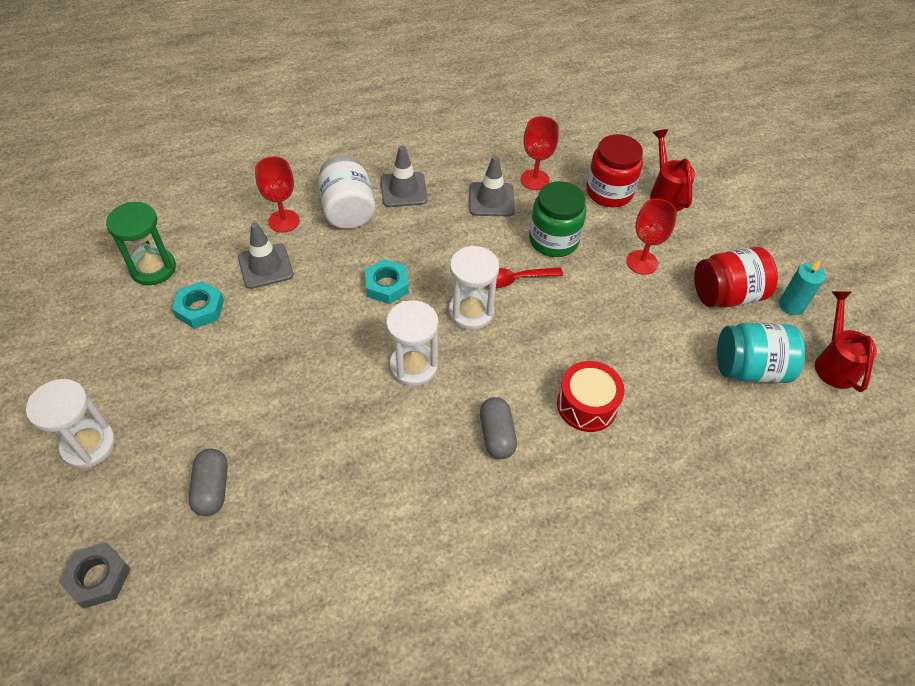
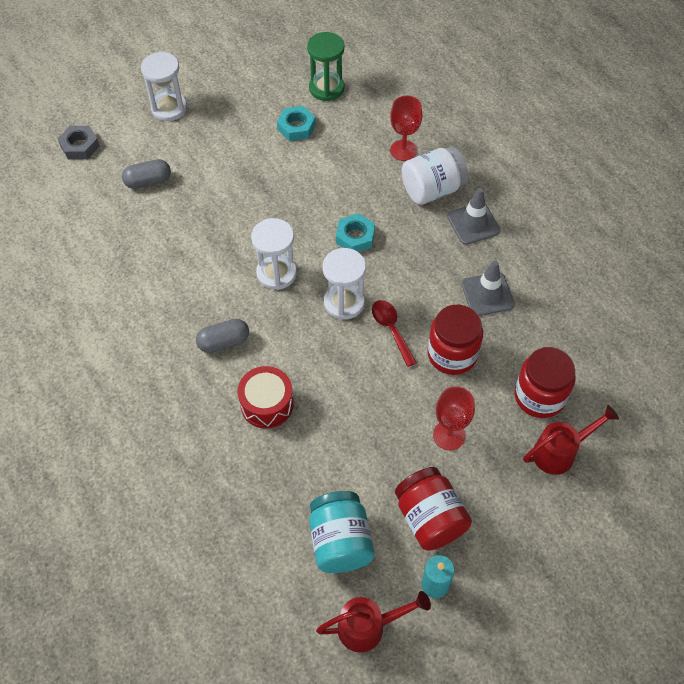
camera: 80 degrees right, 5 degrees up
(265, 266) = (350, 153): grey traffic cone -> none
(534, 180) = (530, 326): red goblet -> none
(553, 240) = (452, 354): green jar -> red jar

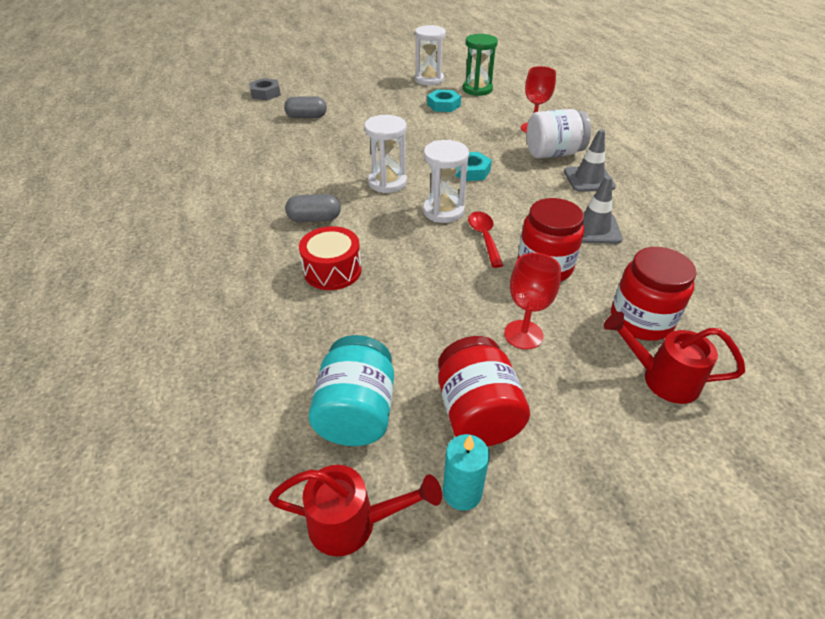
camera: 15 degrees right, 15 degrees down
(169, 108) = (346, 84): white hourglass -> white hourglass (429, 80)
(560, 452) = (661, 378): red watering can -> red watering can turned 150 degrees counterclockwise

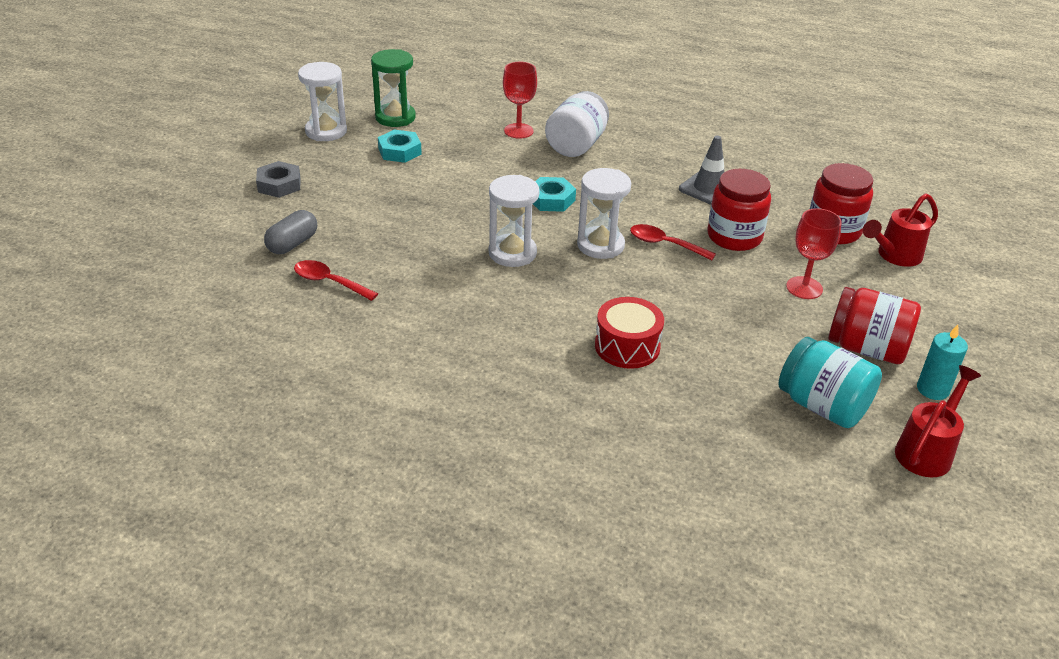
camera: 55 degrees left, 5 degrees down
(265, 93) = (176, 248): grey nut -> grey nut (279, 185)
(283, 141) = (329, 282): none -> red spoon
(314, 219) = (526, 323): grey capsule -> none
(588, 179) = (638, 152): grey traffic cone -> none

